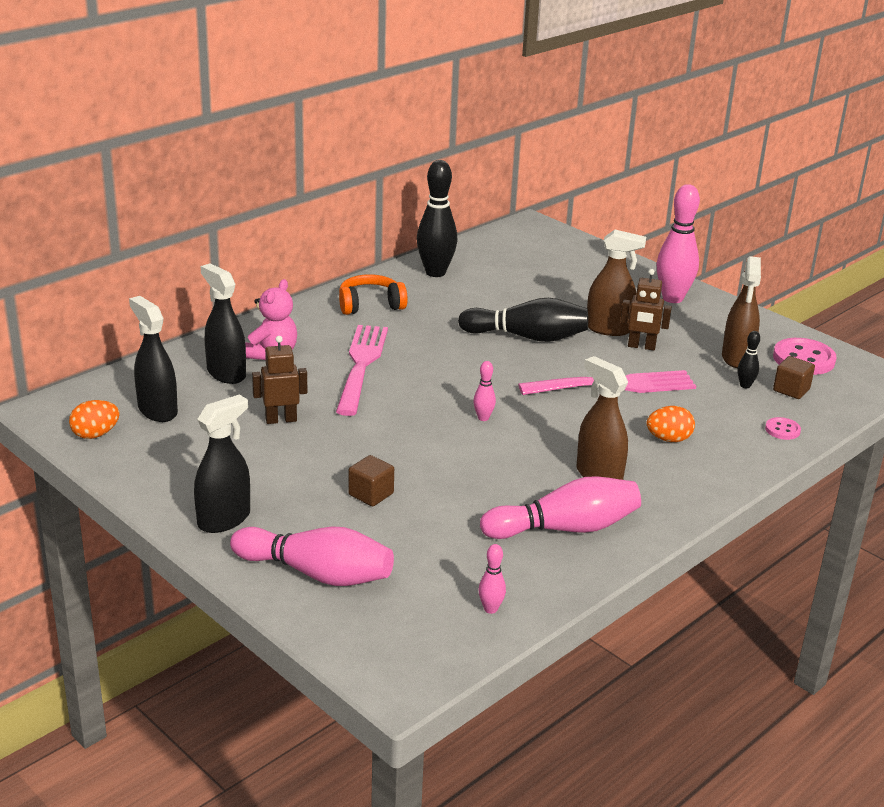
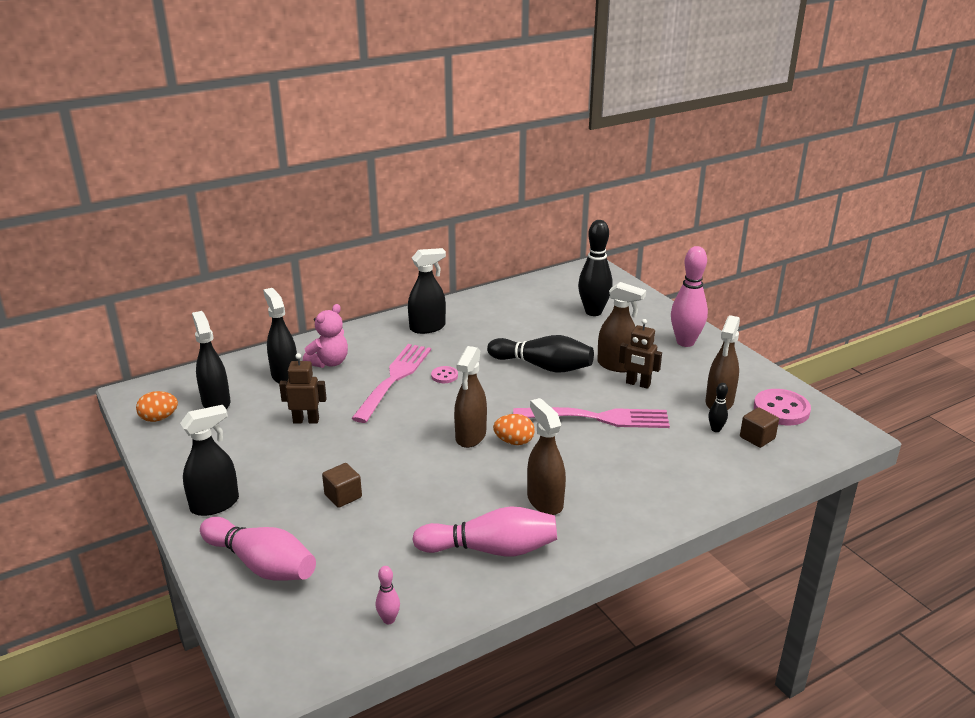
camera: 15 degrees right, 0 degrees up
(370, 305) = (427, 327): orange headphones -> black spray bottle
(435, 272) = (494, 304): black bowling pin -> black bowling pin (593, 312)
(483, 418) = (470, 436): pink bowling pin -> brown spray bottle
(668, 439) = (623, 474): orange egg -> orange egg (514, 442)
(782, 430) = (732, 476): pink button -> pink button (444, 376)

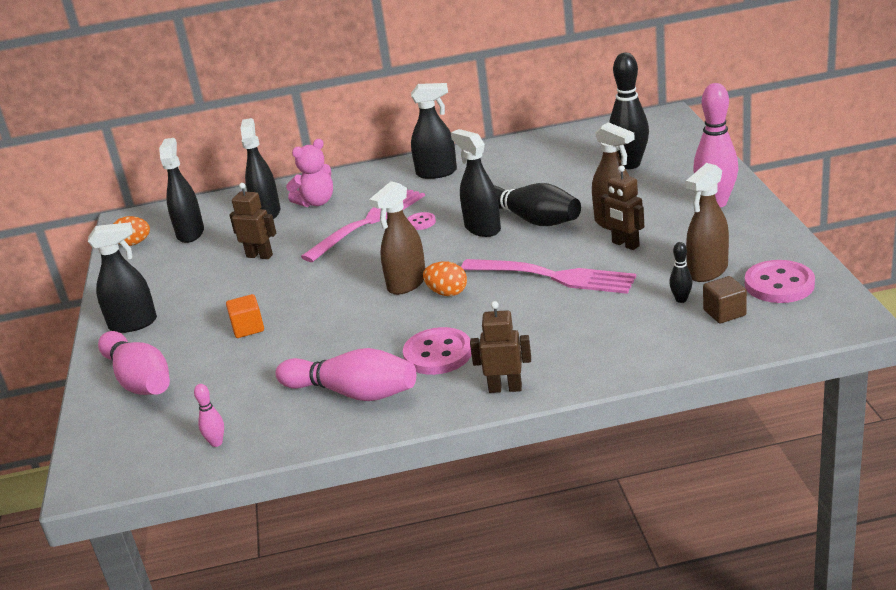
camera: 25 degrees right, 0 degrees up
(343, 496) = (248, 328): brown cube -> orange cube
(505, 378) = (482, 228): none -> black spray bottle
(544, 501) = (438, 354): brown spray bottle -> pink button
(626, 527) = (505, 388): none -> brown robot

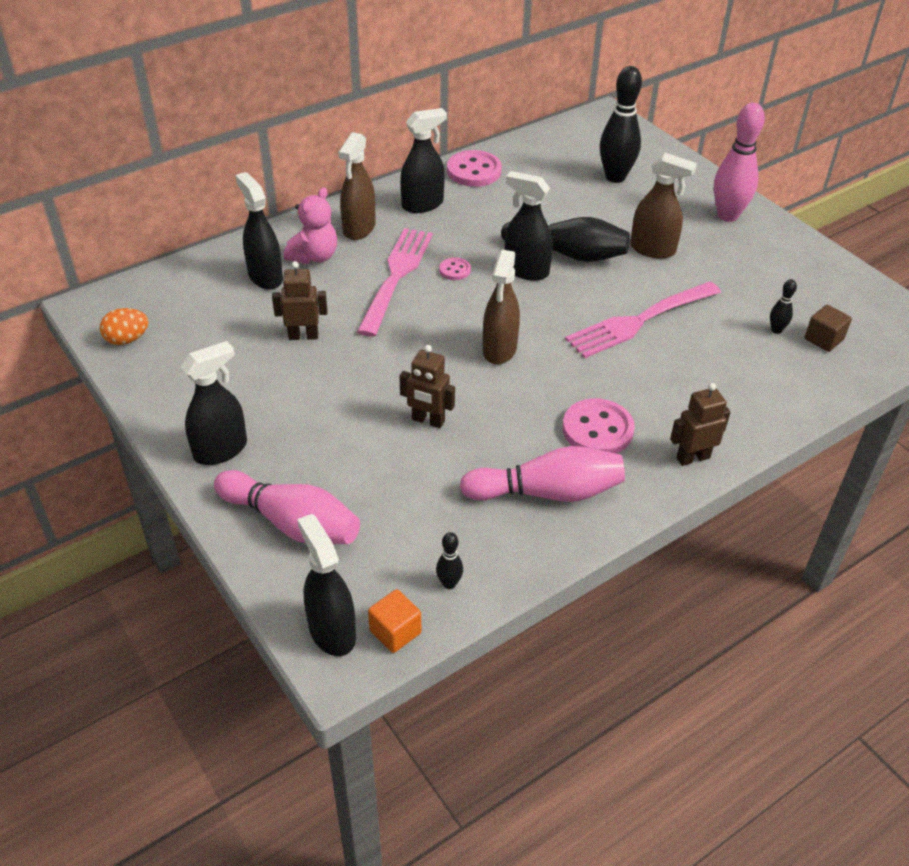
camera: 30 degrees left, 15 degrees up
(190, 233) = (191, 316): black spray bottle -> black spray bottle (332, 631)
(216, 443) = (449, 583): pink bowling pin -> black bowling pin
(248, 328) = (367, 433): orange cube -> orange cube (395, 631)
(447, 293) = (550, 355): orange egg -> none
(552, 277) = (640, 320): pink fork -> pink fork turned 150 degrees clockwise
(625, 244) = (680, 273): brown robot -> brown robot (428, 420)
(707, 271) = (776, 295): brown spray bottle -> brown spray bottle (359, 228)
(779, 284) = (846, 301): pink button -> pink button (474, 171)

